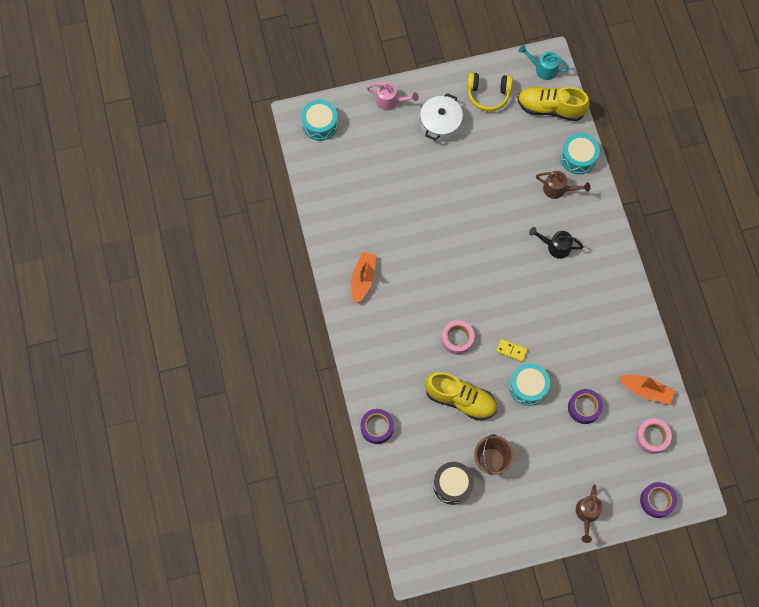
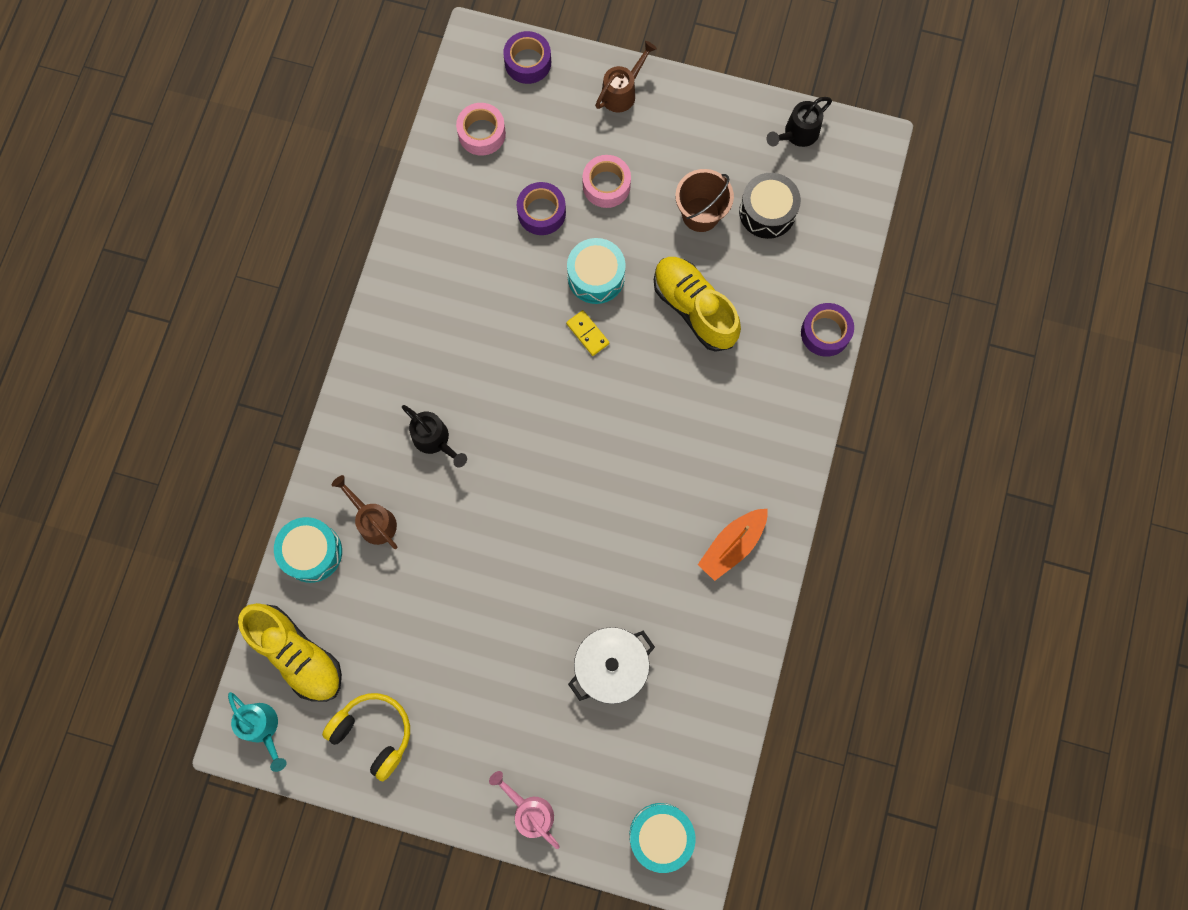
camera: 150 degrees left, 5 degrees up
(440, 124) = (476, 726): white pot -> white pot (611, 667)
(457, 339) = (650, 388): pink tape -> pink tape (606, 185)
(463, 548) = (797, 134): none -> black watering can
(645, 390) = (449, 191): orange boat -> none

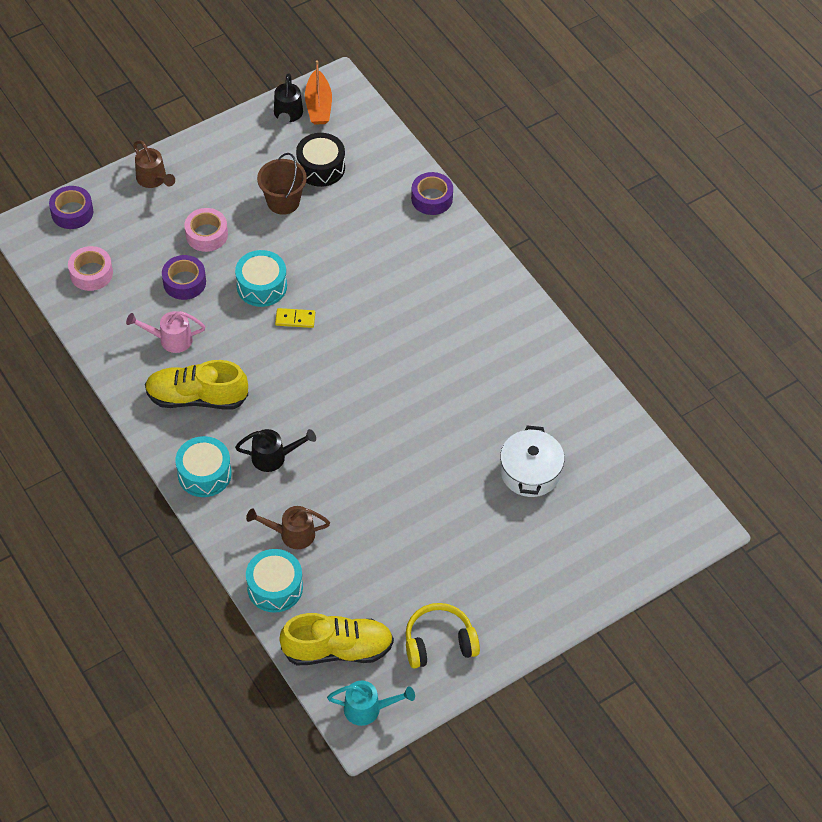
camera: 50 degrees left, 20 degrees down
(529, 811) = (580, 589): pink watering can -> pink watering can (170, 339)
(622, 92) = (153, 179): brown watering can -> brown watering can turned 150 degrees clockwise
(661, 835) = (666, 527): turquoise drum -> turquoise drum (204, 474)
(694, 308) = (341, 251): yellow shoe -> yellow shoe (197, 397)
(732, 545) = (517, 348): orange boat -> orange boat (318, 105)

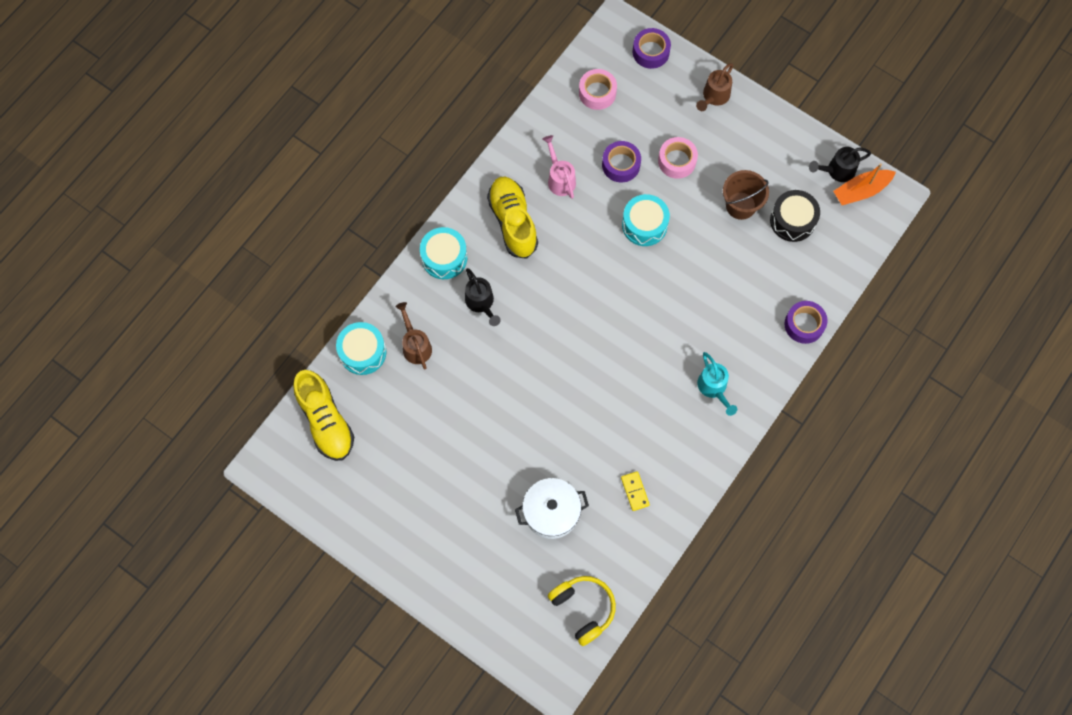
camera: 70 degrees right, 15 degrees up
(295, 319) = (623, 264): yellow domino -> yellow domino (635, 491)
(368, 709) = (282, 464): turquoise watering can -> turquoise watering can (714, 388)
(439, 642) = (360, 497): yellow headphones -> yellow headphones (583, 608)

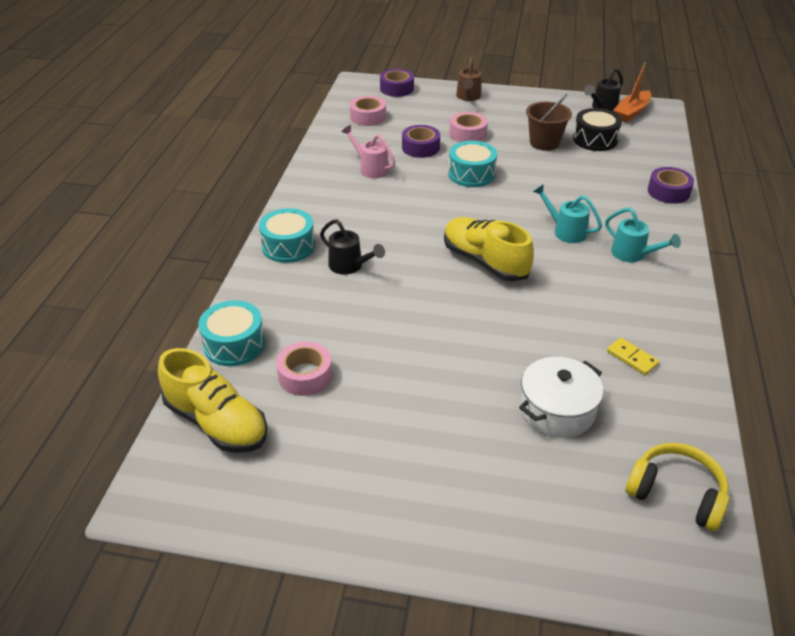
camera: 25 degrees left, 30 degrees down
(399, 404) = (305, 375): none -> pink tape
(415, 345) = (295, 319): brown watering can -> none
(513, 222) = (344, 204): yellow shoe -> yellow shoe (484, 262)
(678, 336) = (565, 231): none -> turquoise watering can

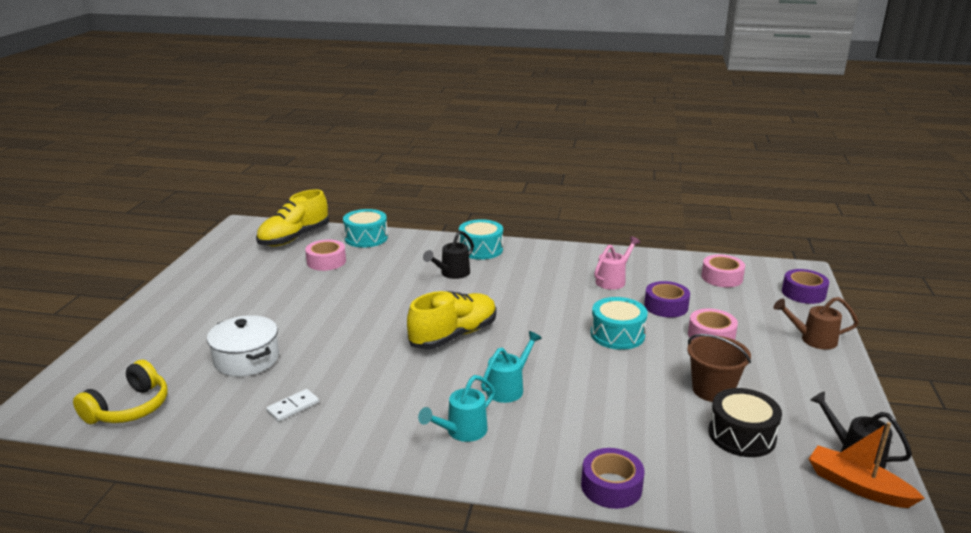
camera: 90 degrees right, 15 degrees down
(632, 358) = (293, 407): yellow domino -> white domino

